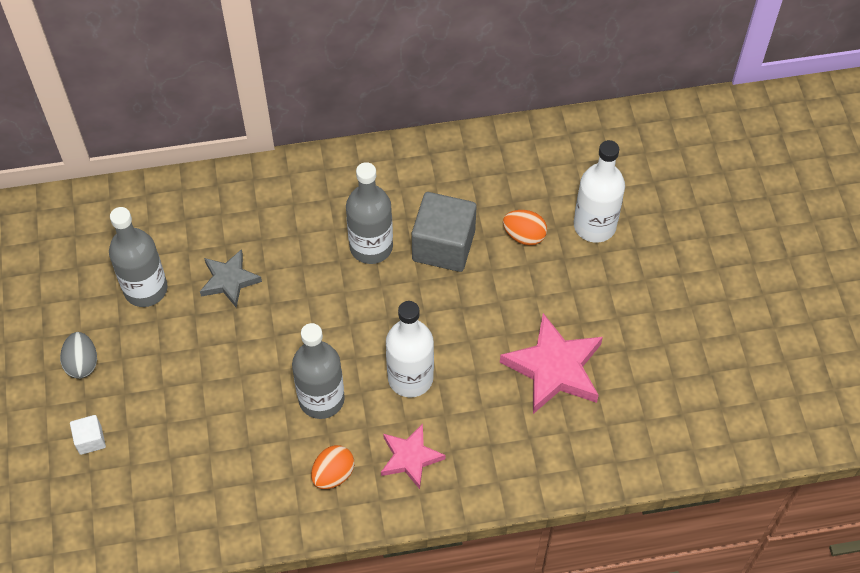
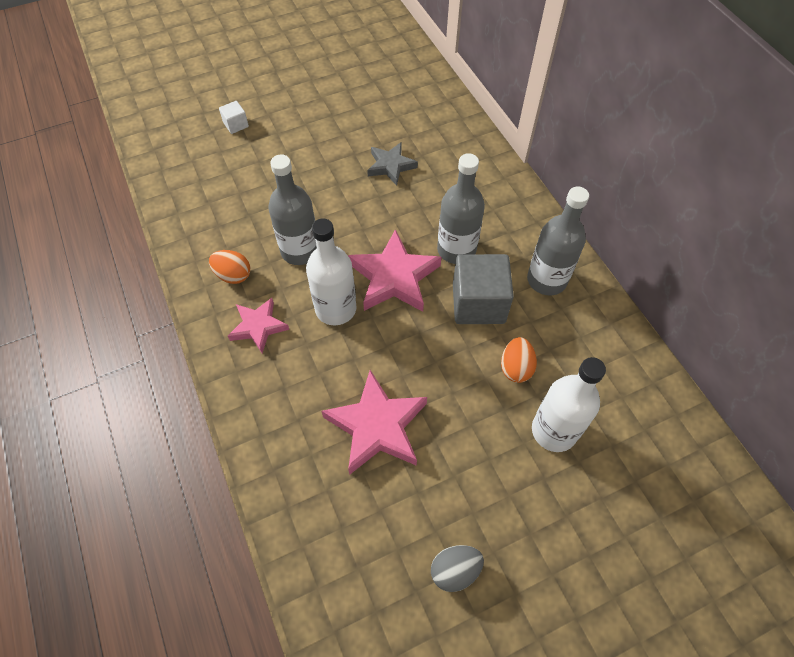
camera: 75 degrees right, 0 degrees up
(82, 363) = (295, 104): grey egg -> grey egg (455, 570)
(145, 289) = (366, 121): grey bottle -> grey bottle (546, 280)
(388, 314) = (394, 277): none -> pink star

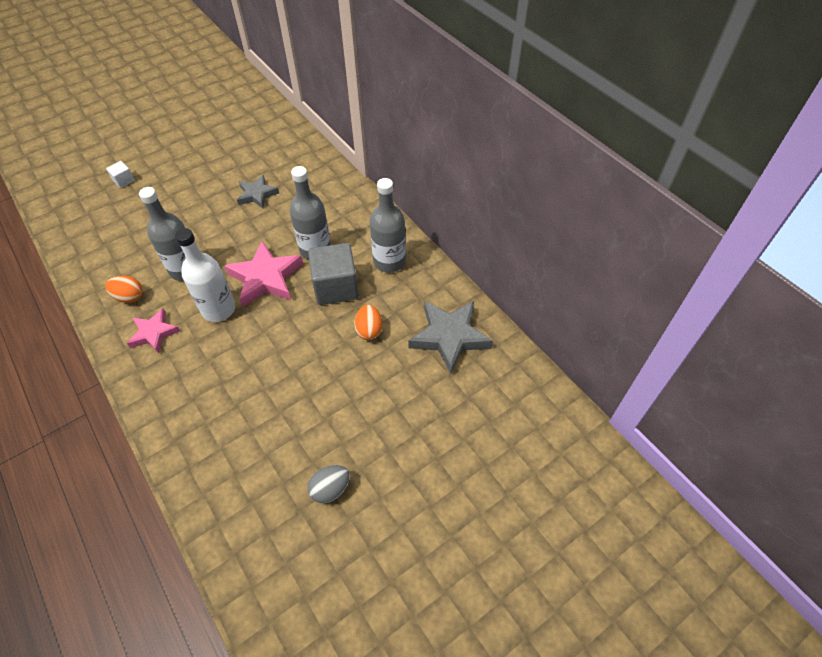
camera: 10 degrees left, 5 degrees down
(377, 426) = (259, 392): pink star -> none
(554, 431) = (402, 371): white bottle -> none
(616, 394) = (449, 337): none -> grey star

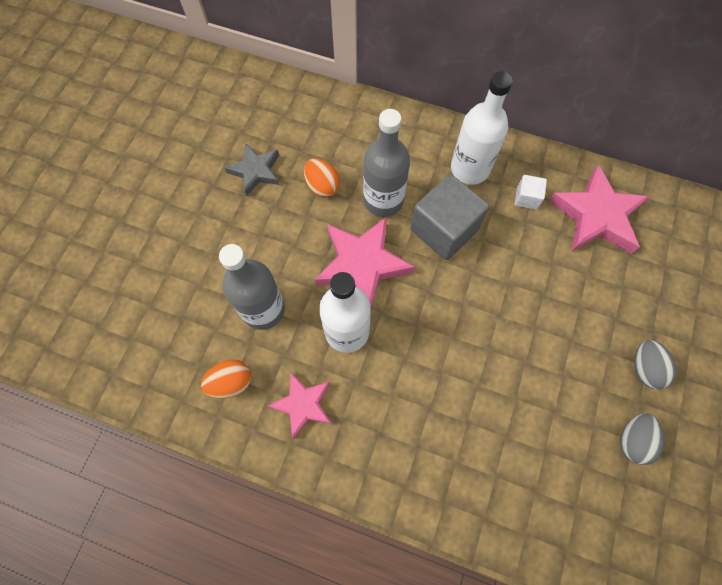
camera: 35 degrees left, 15 degrees up
(124, 181) = (70, 245): white cube -> white cube (526, 198)
(369, 330) = (519, 256): orange egg -> orange egg (322, 186)
(385, 451) = (644, 368): none -> grey egg
(389, 261) = (469, 169): grey bottle -> white bottle
(449, 337) = (596, 216): grey star -> pink star

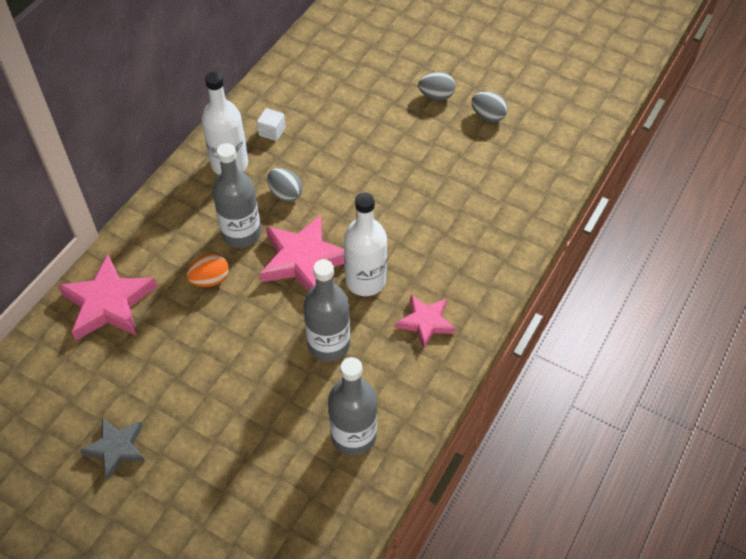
camera: 80 degrees left, 15 degrees down
(162, 352) = (353, 436): none -> grey bottle
(231, 382) = (395, 377): orange egg -> none
(255, 171) = (173, 336): grey star -> grey star (116, 448)
(444, 229) = (285, 194): grey cube -> grey egg
(596, 216) = (302, 91): pink star -> pink star (108, 303)

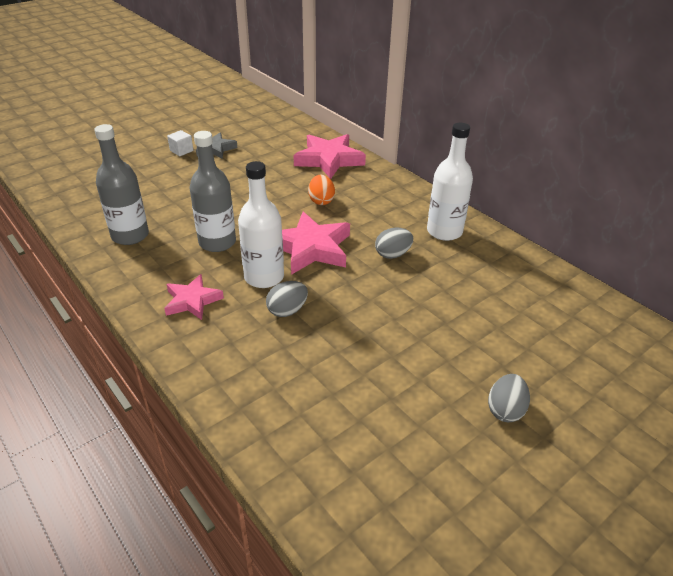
camera: 110 degrees right, 15 degrees down
(241, 234) = (359, 223): grey bottle -> none
(272, 131) = (480, 263): white cube -> white cube (181, 151)
(488, 116) = (451, 453): grey egg -> grey egg (287, 310)

